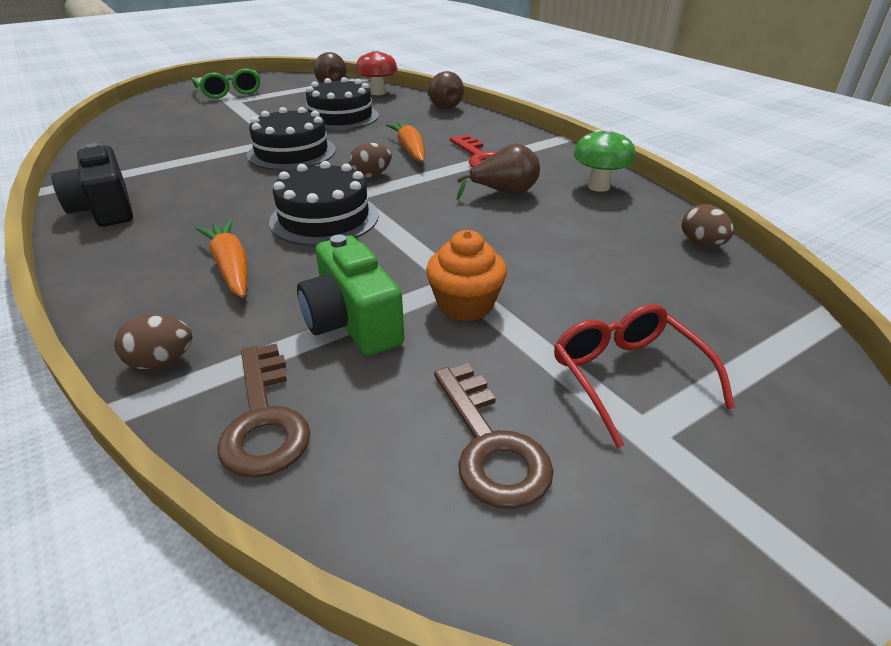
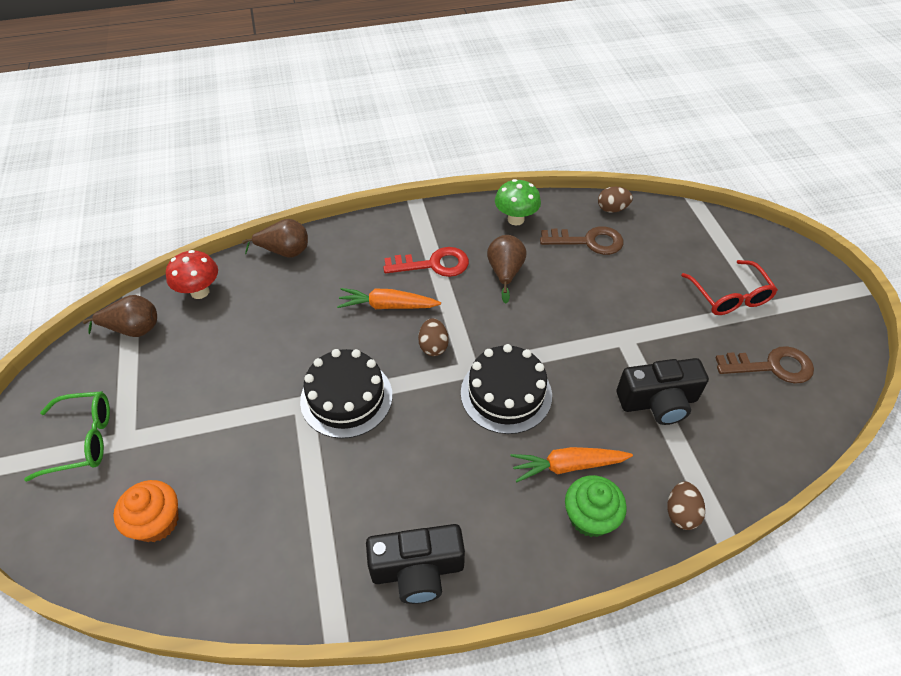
camera: 70 degrees left, 15 degrees up
(158, 290) = (590, 517): none -> green cupcake
(264, 419) = (742, 459): brown key -> brown key (588, 241)
(341, 117) = (262, 340): black cake -> none
(352, 322) = (658, 402): green camera -> black camera
(465, 304) = (651, 341): orange cupcake -> orange cupcake (157, 522)
(627, 376) = (729, 296): red glasses -> red glasses turned 105 degrees counterclockwise

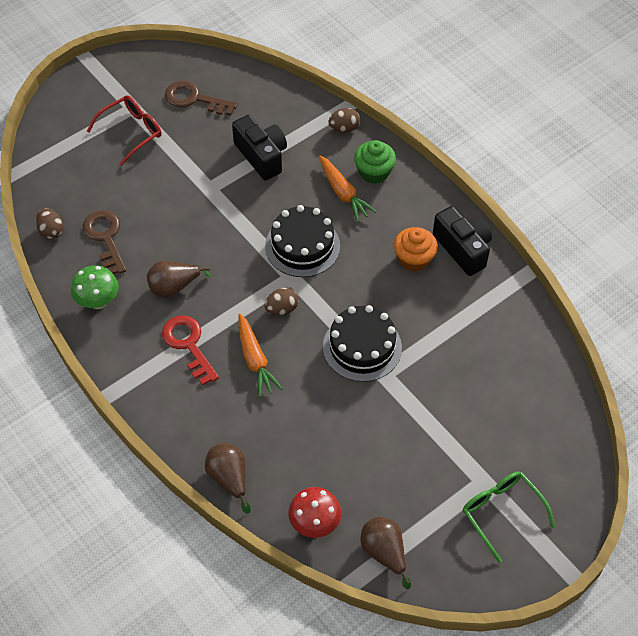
camera: 115 degrees left, 5 degrees up
(157, 522) = (526, 415): orange cupcake -> orange cupcake (414, 259)
(771, 366) = (194, 99): brown key -> brown key turned 45 degrees counterclockwise

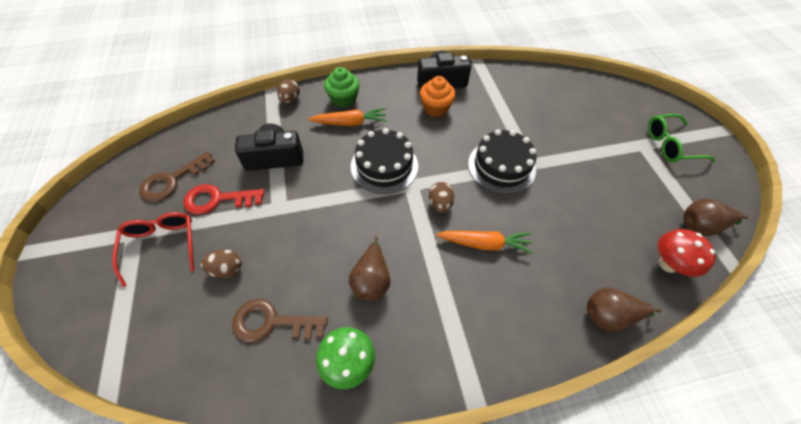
camera: 65 degrees left, 0 degrees up
(51, 231) = (222, 380): brown egg -> brown egg (226, 269)
(188, 345) = (445, 293): red key -> red key (218, 200)

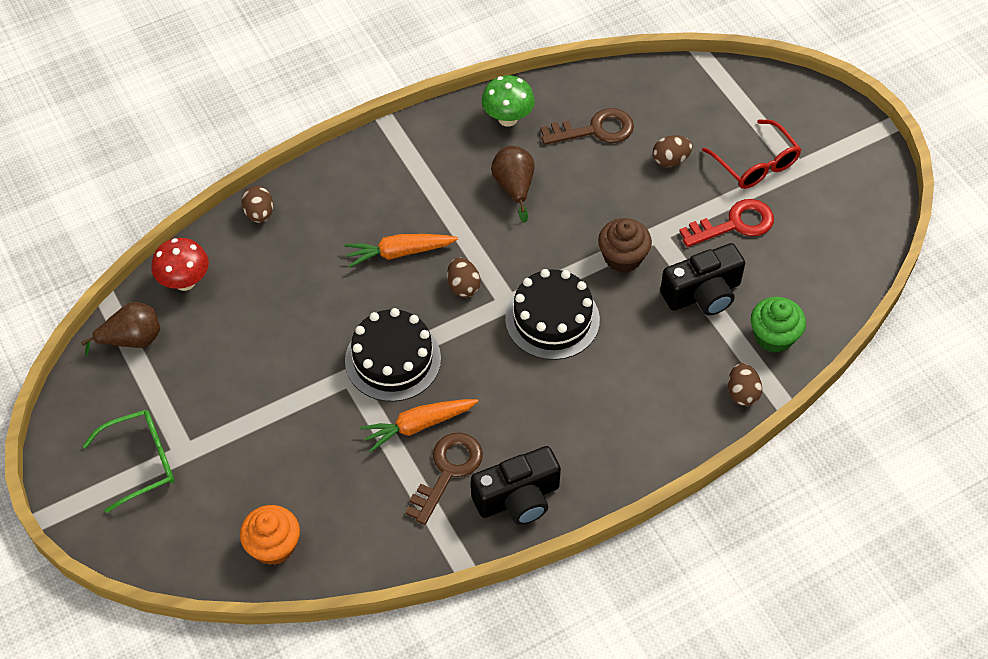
camera: 165 degrees right, 0 degrees up
(172, 180) = (807, 232): brown key -> brown key (447, 471)
(314, 196) = (623, 257): none -> brown cupcake
(344, 99) = (661, 416): green cupcake -> green cupcake (773, 336)
(350, 123) = (629, 375): orange carrot -> orange carrot (418, 426)
(435, 108) = (511, 437): orange cupcake -> orange cupcake (273, 546)
(608, 315) = (259, 214): brown pear -> brown egg

